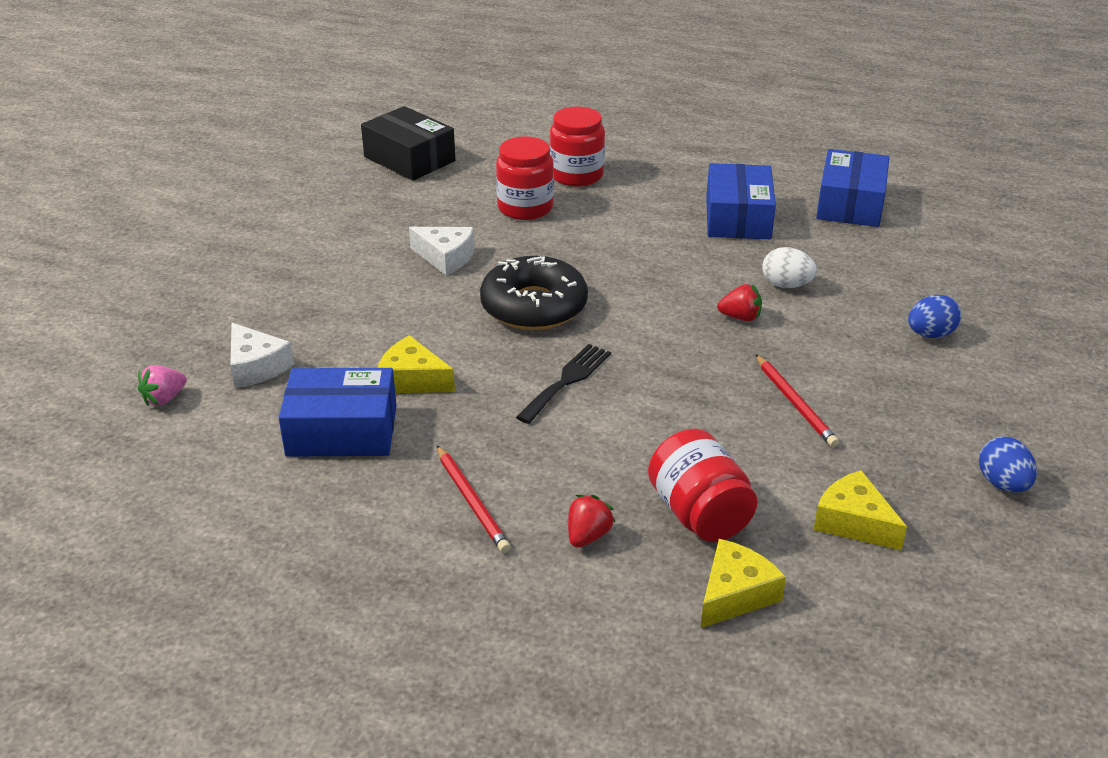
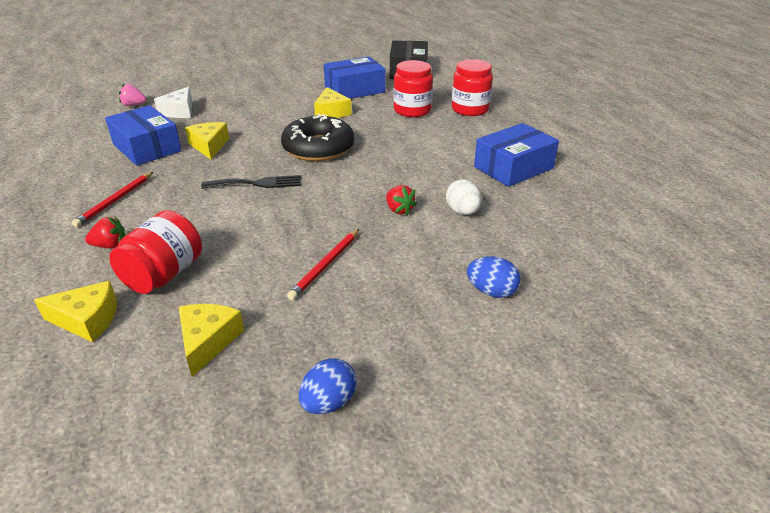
camera: 50 degrees right, 0 degrees up
(446, 257) = (331, 112): white cheese -> yellow cheese
(850, 204) = (607, 198): blue box -> blue box (354, 90)

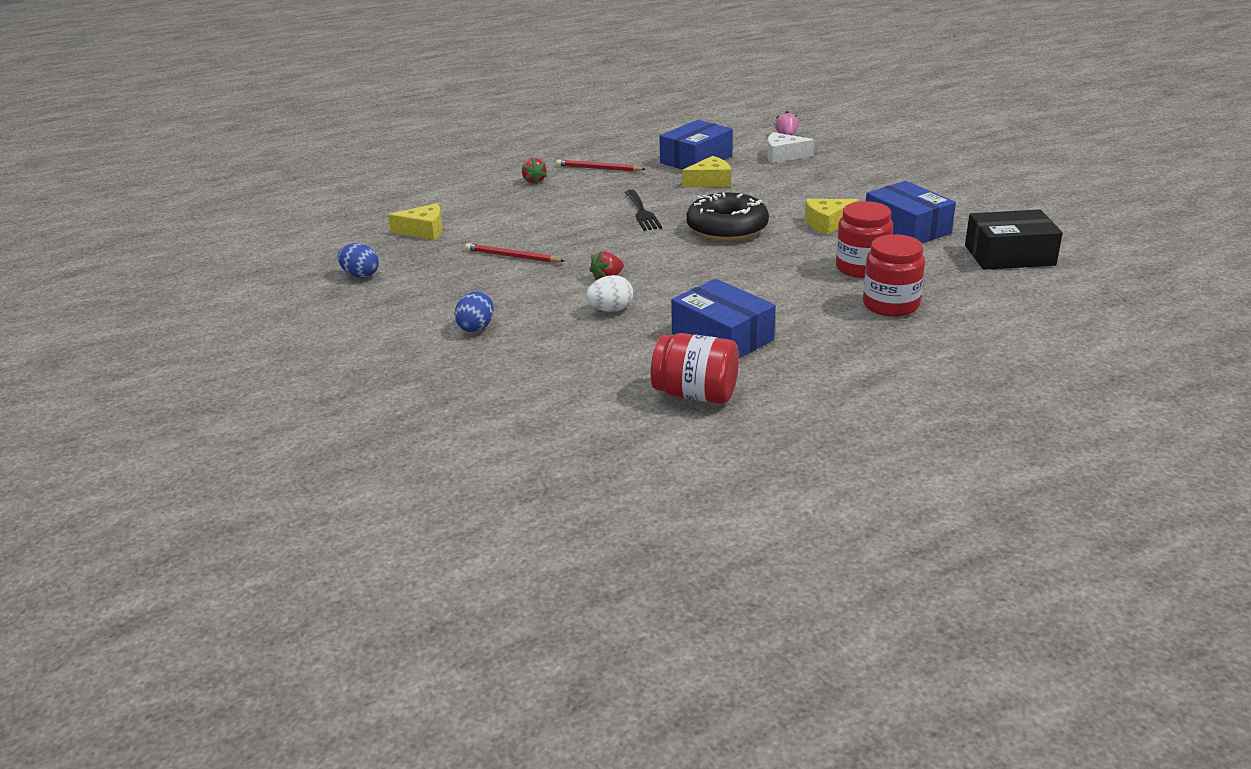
camera: 85 degrees right, 5 degrees down
(87, 320) = (449, 193): yellow cheese -> none
(164, 275) = (498, 204): red jar -> red jar (695, 394)

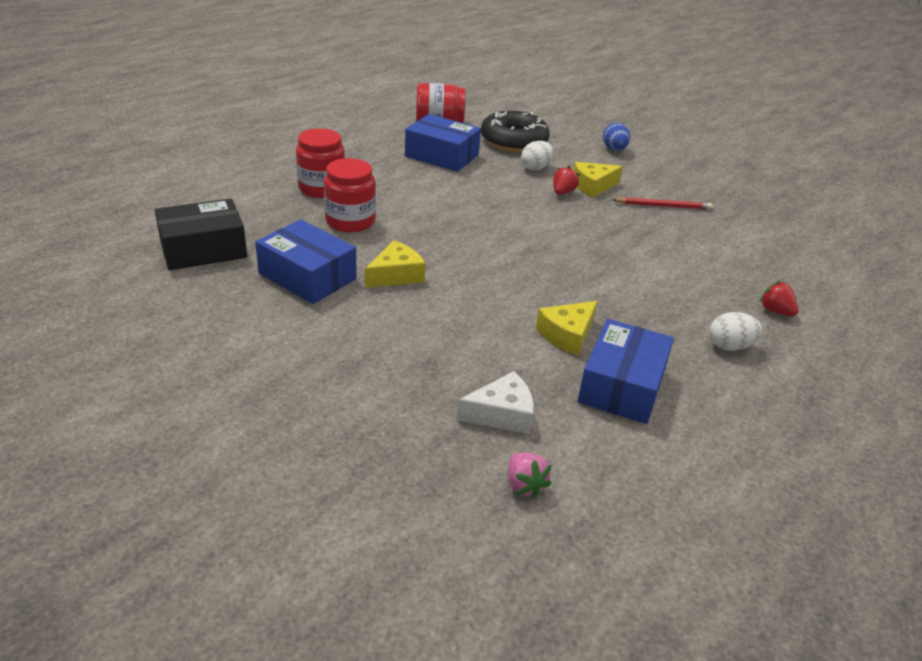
camera: 155 degrees right, 5 degrees up
(360, 275) = (755, 179): blue egg -> none
(424, 231) = (778, 226): yellow cheese -> yellow cheese (592, 186)
(598, 168) = (729, 346): red pencil -> white egg
(642, 212) = (602, 271): black fork -> none
(727, 228) = (498, 257): black donut -> black donut (513, 141)

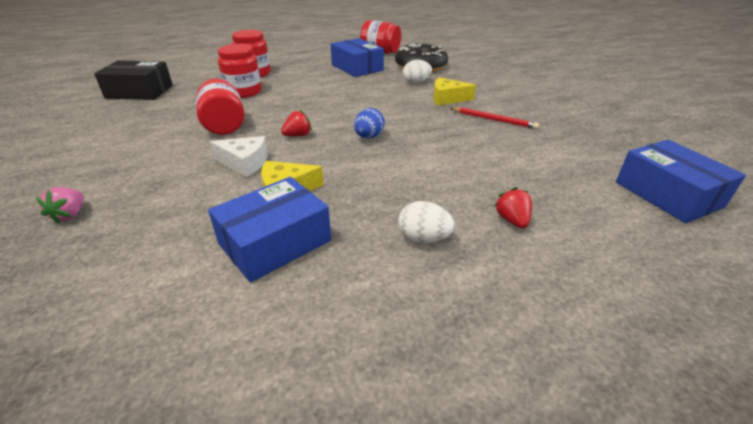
camera: 30 degrees right, 0 degrees up
(307, 276) = (170, 115): blue box -> blue box (667, 194)
(396, 275) = (224, 125): yellow cheese -> red jar
(502, 414) = (149, 234): white cheese -> white cheese (245, 163)
(524, 485) = (75, 298): pink strawberry -> pink strawberry (70, 215)
(563, 192) = (417, 99): red strawberry -> red strawberry (298, 135)
(614, 149) = (496, 80): blue egg -> blue egg (369, 137)

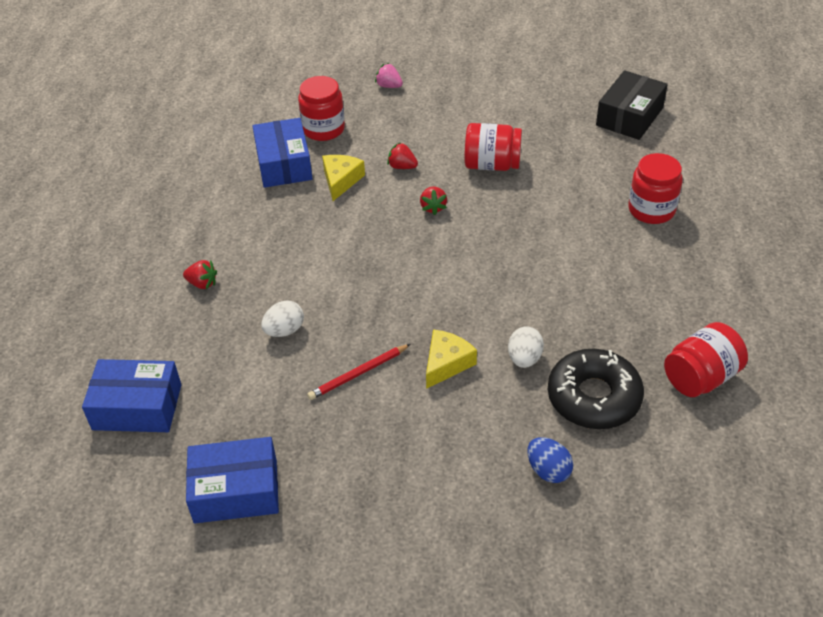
camera: 120 degrees right, 10 degrees up
(243, 92) = (582, 190): red jar -> red jar (323, 129)
(245, 163) = (402, 167): white cheese -> red strawberry
(357, 67) = (626, 318): blue box -> blue box (236, 491)
(369, 137) = (394, 254): blue egg -> blue egg (548, 470)
(423, 238) = (227, 229): white egg -> white egg (284, 330)

